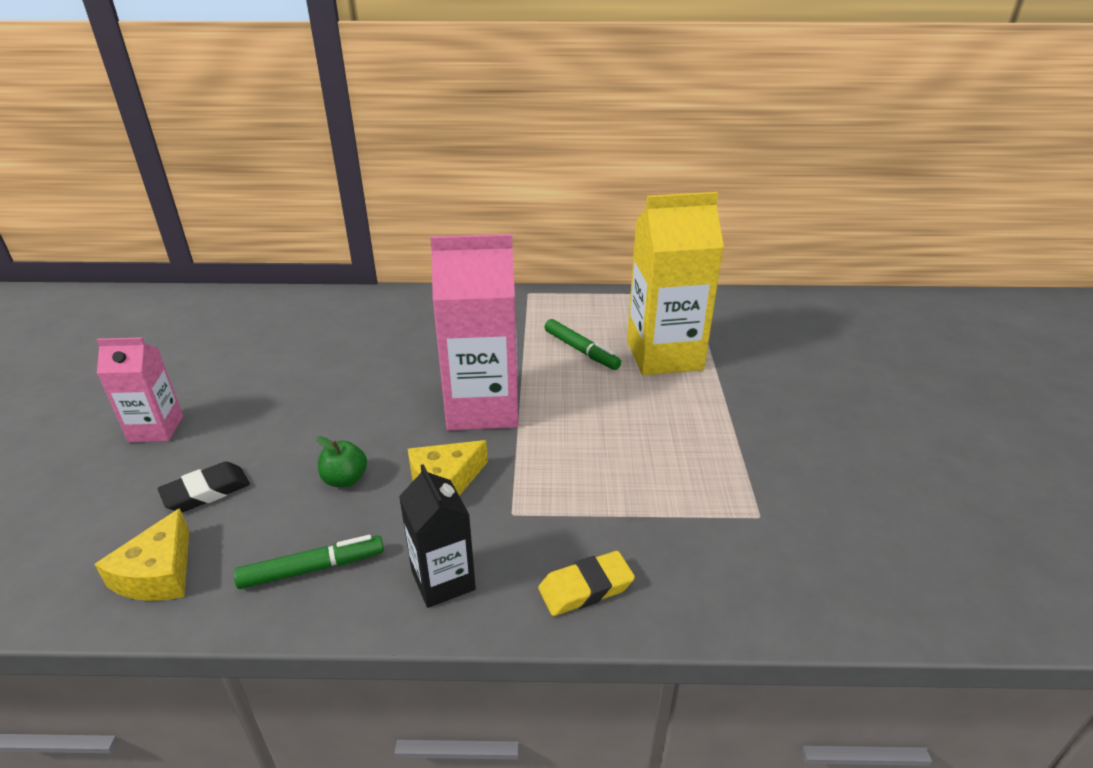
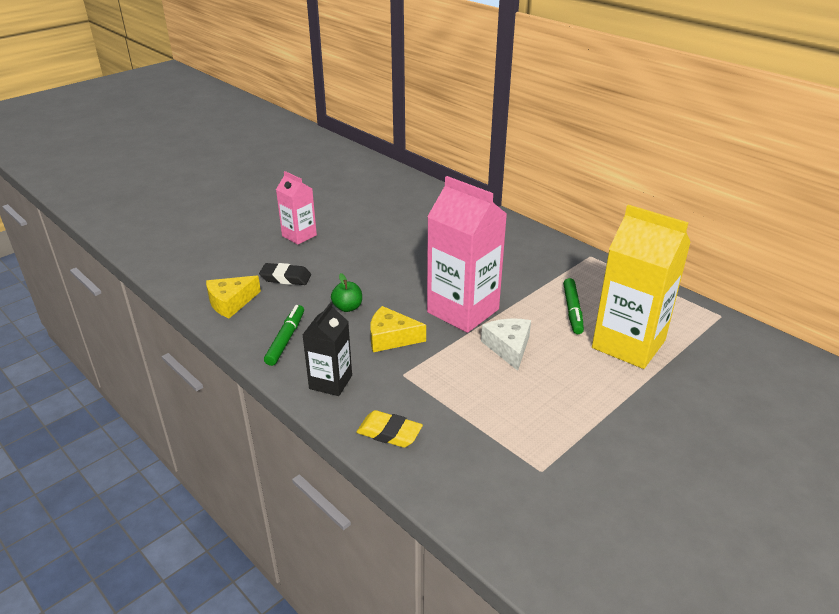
camera: 45 degrees right, 0 degrees up
(312, 568) = (286, 339): green marker -> green marker turned 105 degrees counterclockwise
(575, 418) = (508, 347): none -> white cheese

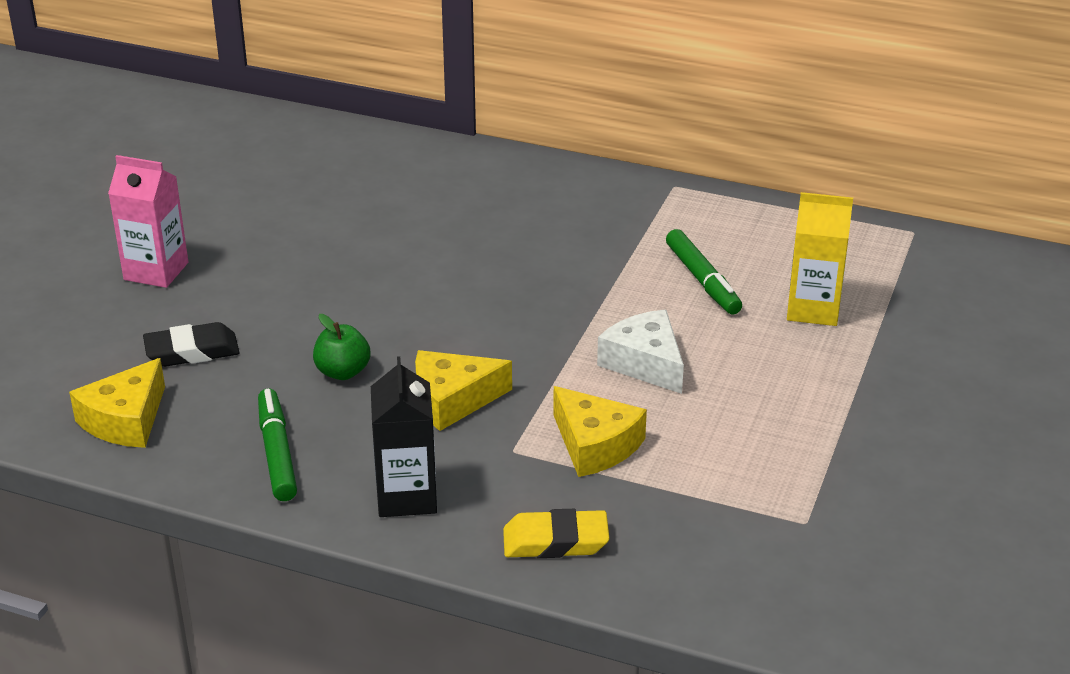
camera: 25 degrees left, 0 degrees up
(449, 385) = (595, 445): none -> yellow cheese
(463, 311) = (536, 326): pink carton -> none
(628, 344) = (813, 309): yellow carton -> yellow carton, size x0.56

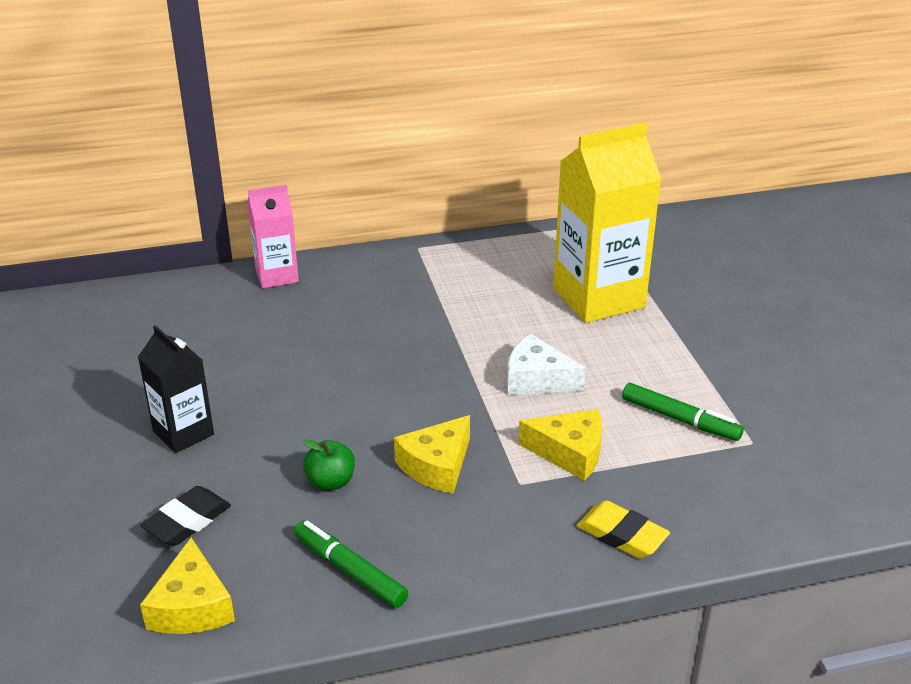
camera: 35 degrees left, 0 degrees up
(156, 271) = (81, 468): pink carton -> pink carton (277, 276)
(406, 496) = (485, 555): black carton -> black carton (183, 433)
(555, 541) = (621, 535): yellow eraser -> yellow eraser turned 75 degrees clockwise
(702, 280) = (509, 306): green marker -> green marker (680, 419)
(813, 309) = (598, 298): yellow carton -> yellow carton, size x1.80

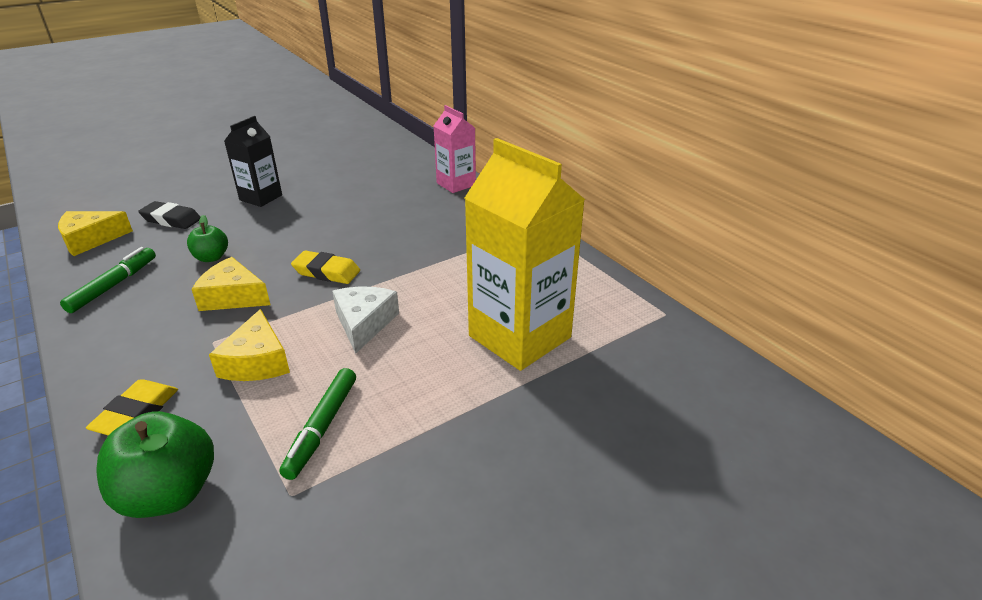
camera: 70 degrees right, 0 degrees up
(423, 393) = (326, 272): none -> yellow eraser
(735, 509) = (169, 493): none -> green apple

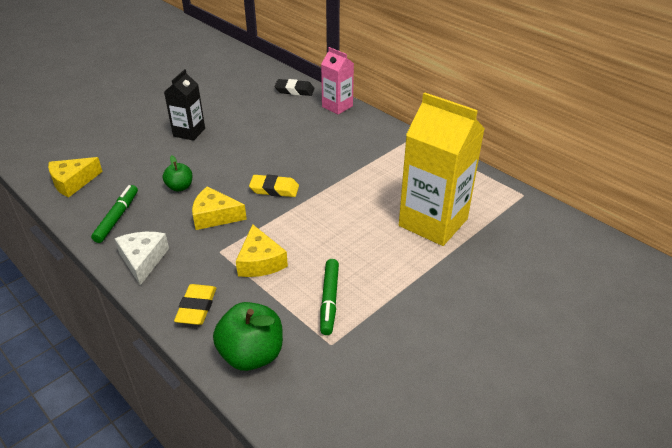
camera: 10 degrees left, 5 degrees up
(171, 219) = (128, 158): black eraser -> black eraser (294, 90)
(364, 323) = (322, 225): white cheese -> white cheese (143, 260)

